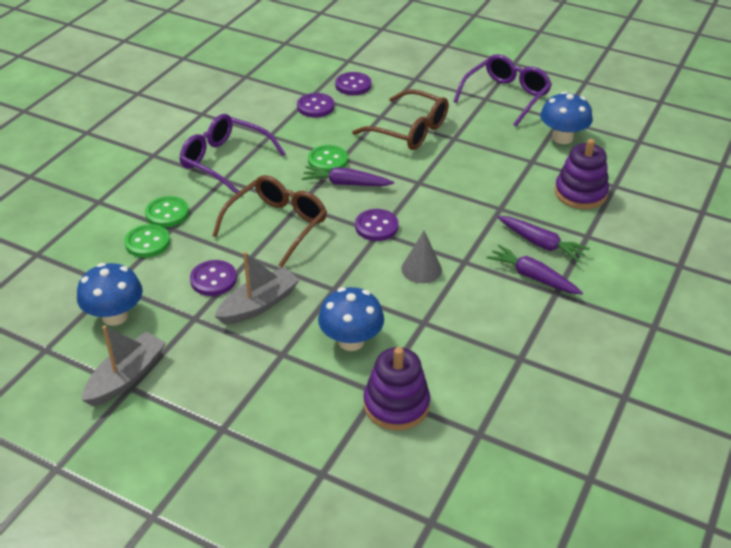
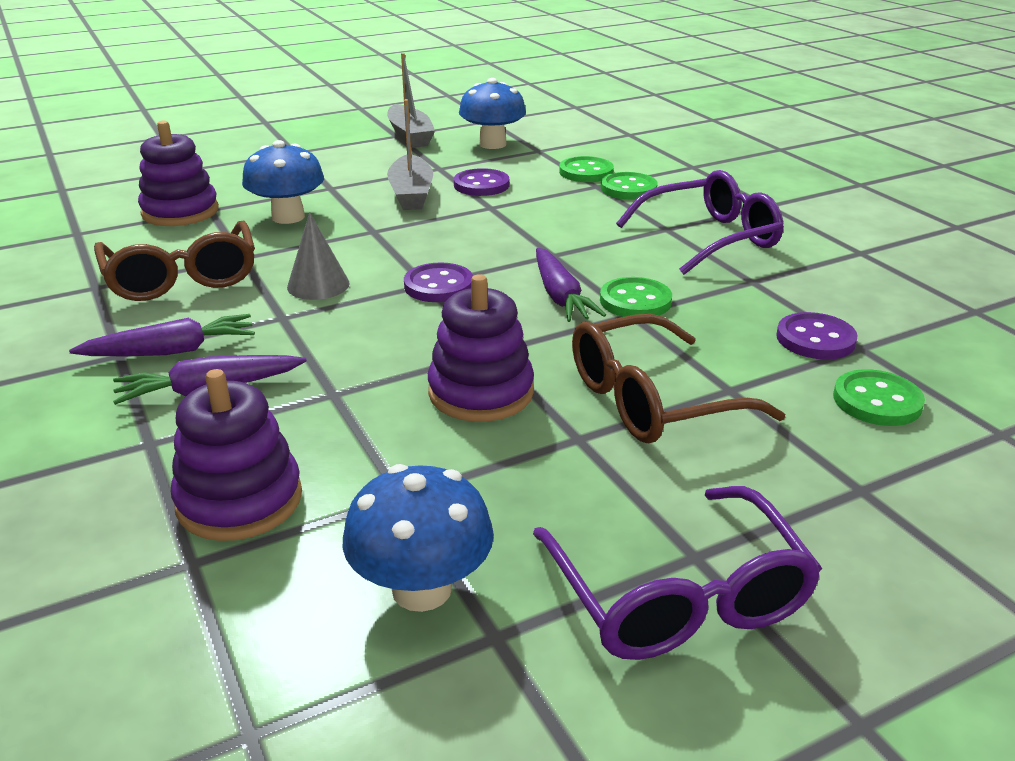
camera: 125 degrees right, 10 degrees down
(277, 225) = (528, 232): brown glasses -> brown glasses (182, 277)
(346, 184) = (560, 296): purple carrot -> purple carrot turned 120 degrees clockwise
(353, 85) = (877, 401): purple button -> green button
(453, 171) = (481, 392): none -> purple stacking toy

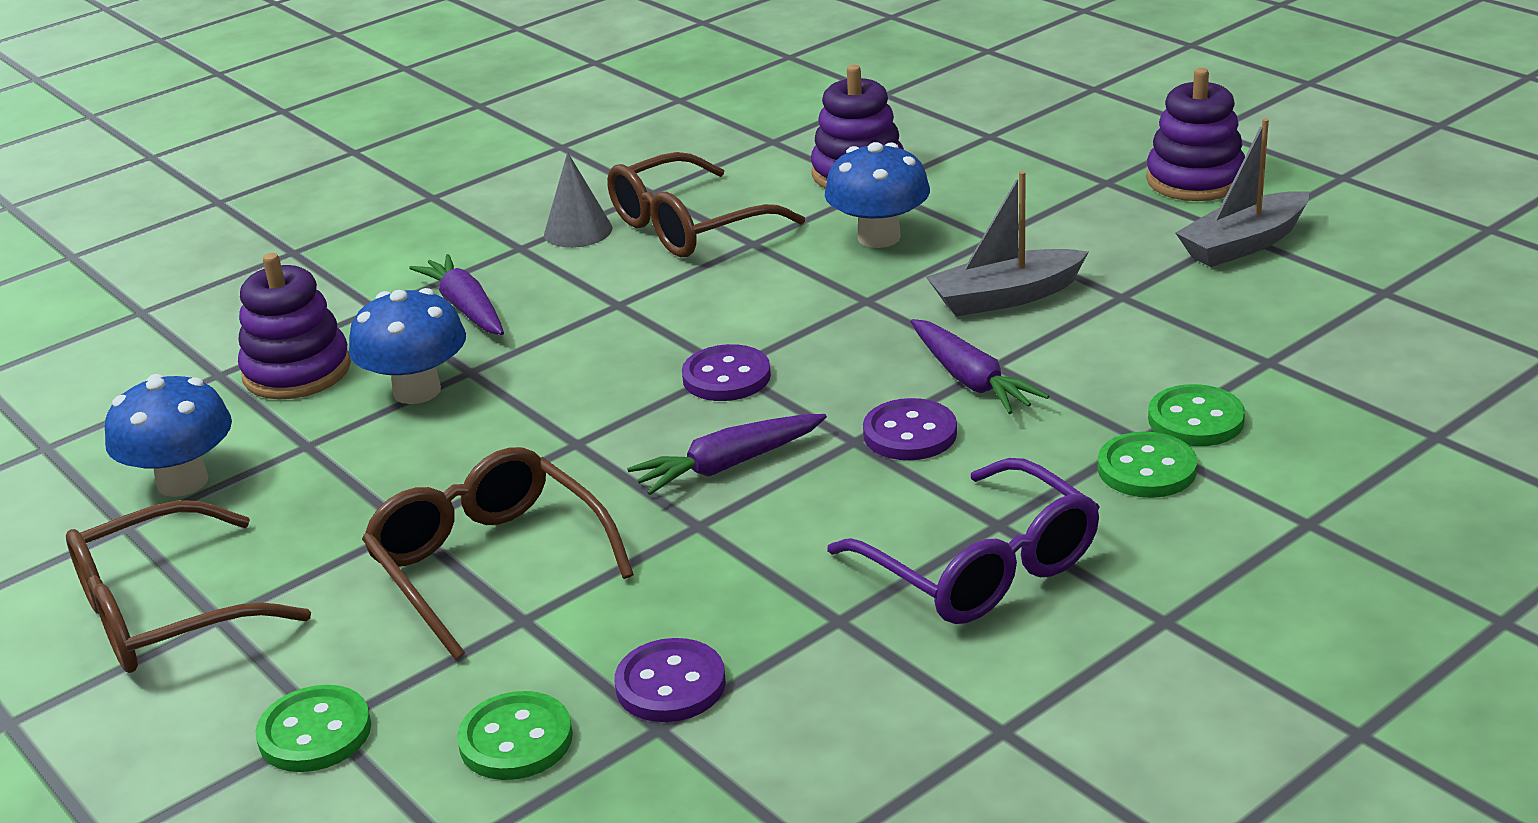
camera: 80 degrees right, 0 degrees up
(171, 351) = (532, 269): purple carrot -> purple carrot (970, 380)
(318, 285) = (699, 304): grey cone -> grey cone (578, 231)
(481, 185) = (1075, 341): purple button -> purple button (910, 433)
(481, 392) = (486, 452): purple stacking toy -> purple stacking toy (1195, 180)
(492, 144) = (1263, 316): blue mushroom -> blue mushroom (417, 391)
(635, 301) = (735, 524): green button -> green button (315, 733)
(678, 596) = (165, 613): purple glasses -> brown glasses

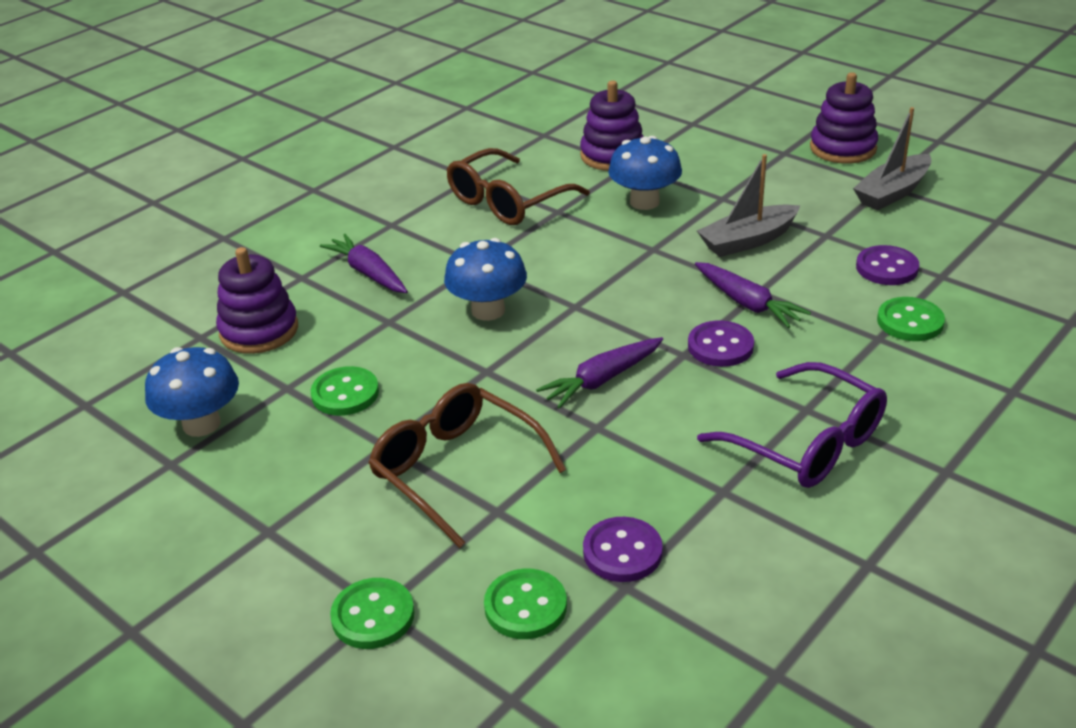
camera: 10 degrees left, 5 degrees up
(165, 613) = (224, 530): brown glasses -> none
(417, 391) = (354, 339): blue mushroom -> blue mushroom (488, 310)
(578, 231) = (429, 209): grey cone -> none
(726, 377) = (576, 313): purple button -> purple button (886, 268)
(1146, 469) = (891, 360): green button -> green button (345, 394)

